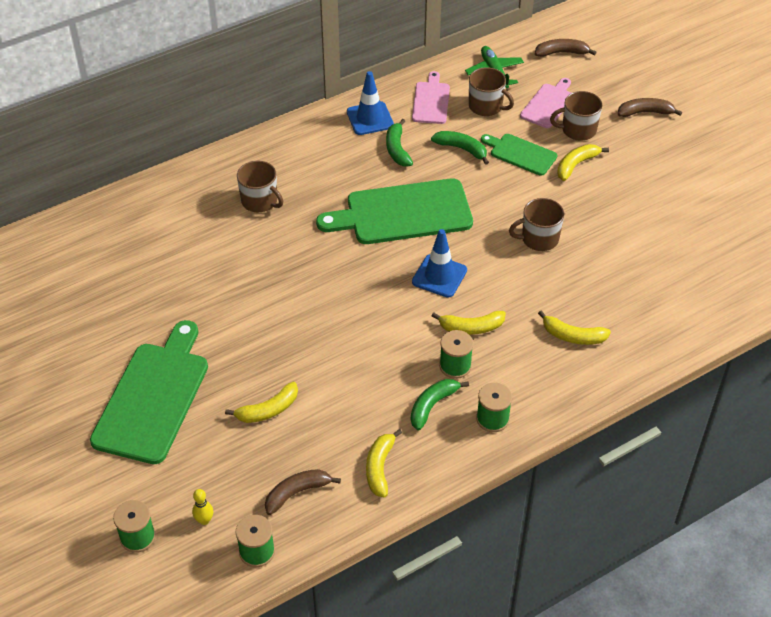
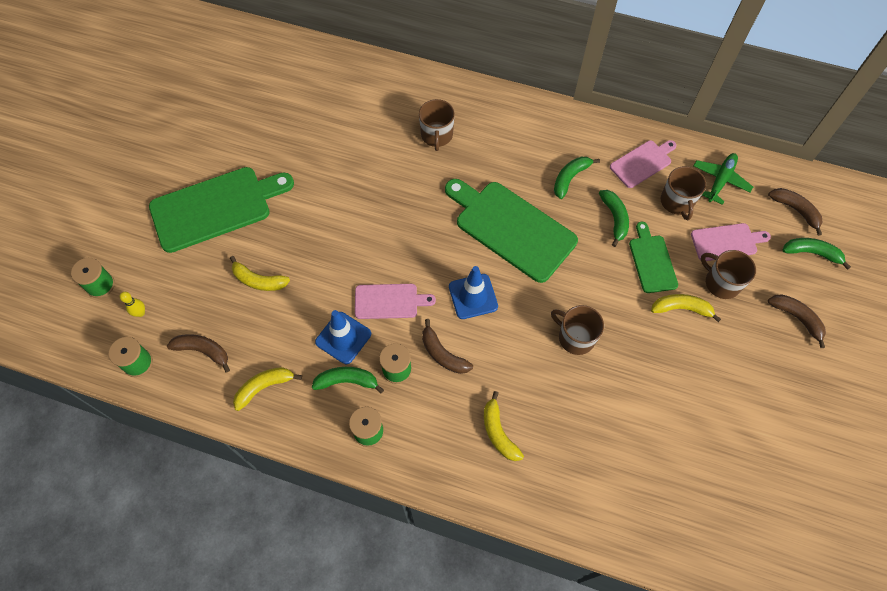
camera: 50 degrees right, 15 degrees up
(370, 118) = (582, 139): blue traffic cone -> blue traffic cone (343, 338)
(387, 332) = (389, 301): none -> pink cutting board
(471, 327) = (443, 354): yellow banana -> brown banana
(603, 69) = (811, 253): none -> green banana

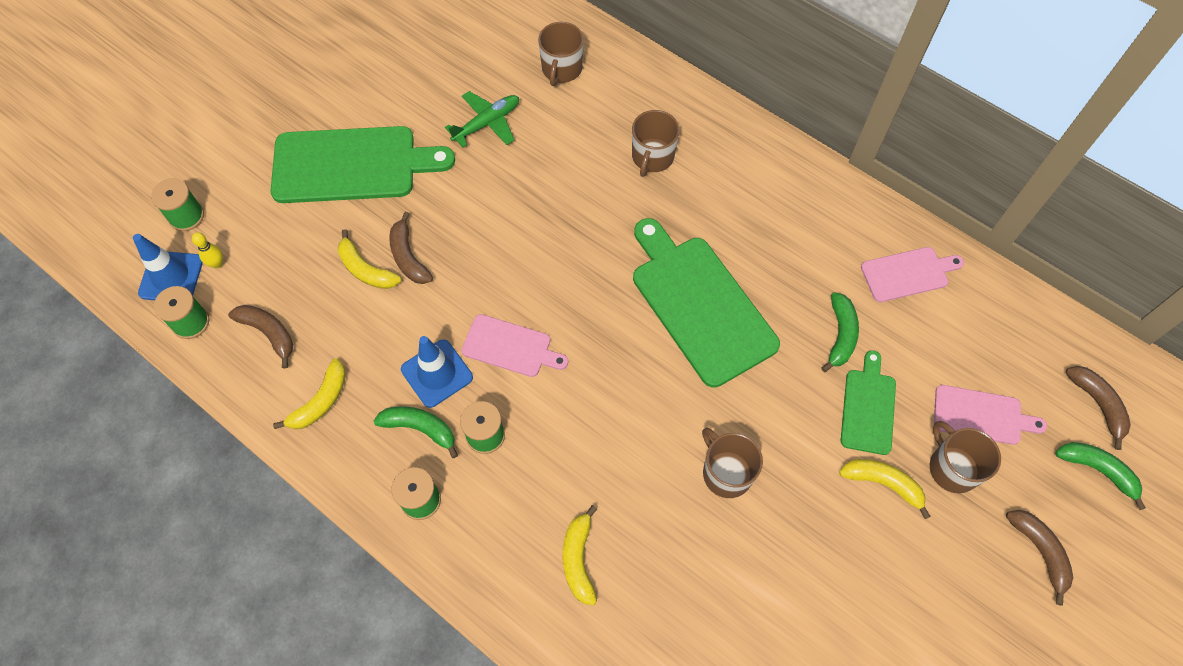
camera: 20 degrees right, 0 degrees up
(264, 387) = (320, 401): yellow banana -> yellow banana turned 135 degrees clockwise
(443, 354) = (549, 435): brown banana -> brown banana (408, 257)
(473, 296) = (616, 375): blue traffic cone -> blue traffic cone (171, 277)
(570, 178) = (802, 264): green banana -> none
(677, 202) = (934, 340): brown mug -> brown mug (561, 69)
(720, 180) = (1006, 330): green plane -> green plane (487, 123)

